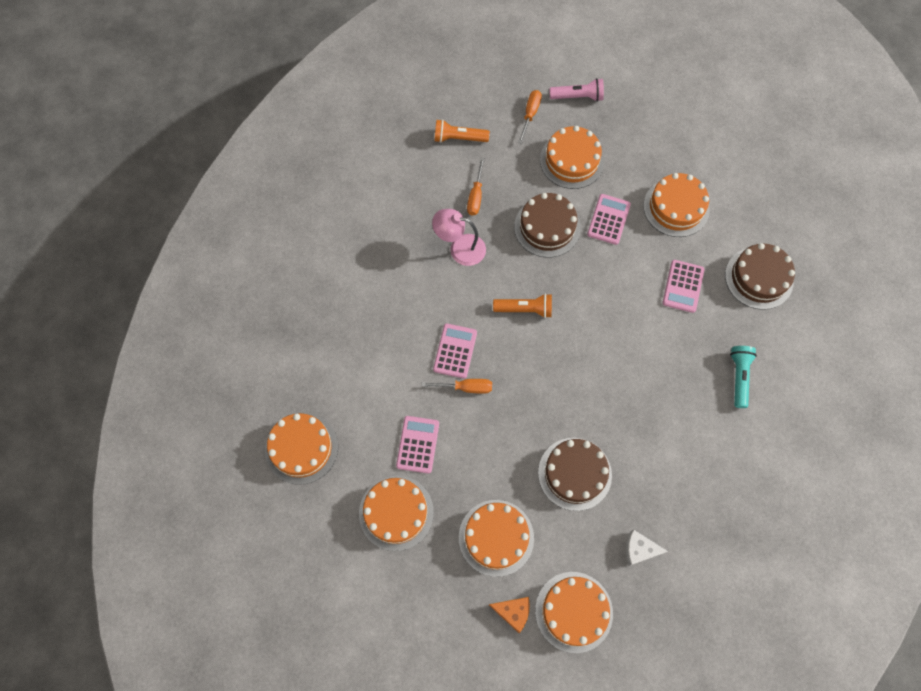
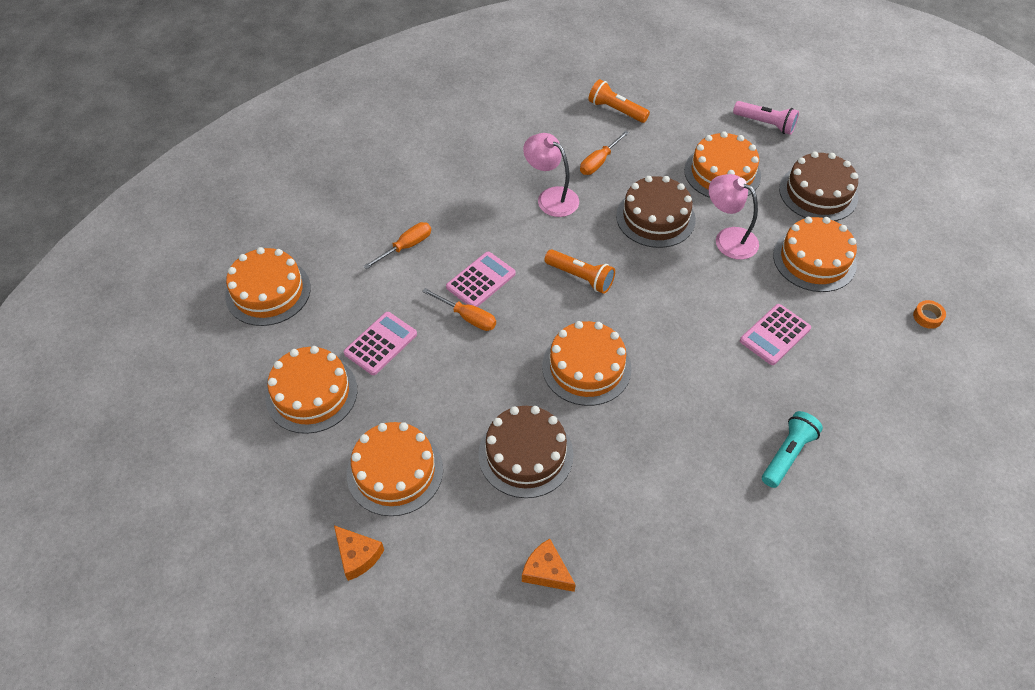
camera: 30 degrees right, 15 degrees down
(530, 114) = (704, 119): orange screwdriver -> orange screwdriver (406, 247)
(573, 611) = (424, 594): orange cake -> orange cake (586, 367)
(608, 219) = (728, 238): pink calculator -> pink lamp
(639, 549) = (546, 571): white cheese -> orange cheese
(759, 278) = (875, 367): brown cake -> brown cake (818, 193)
(772, 218) = (927, 317): none -> orange tape

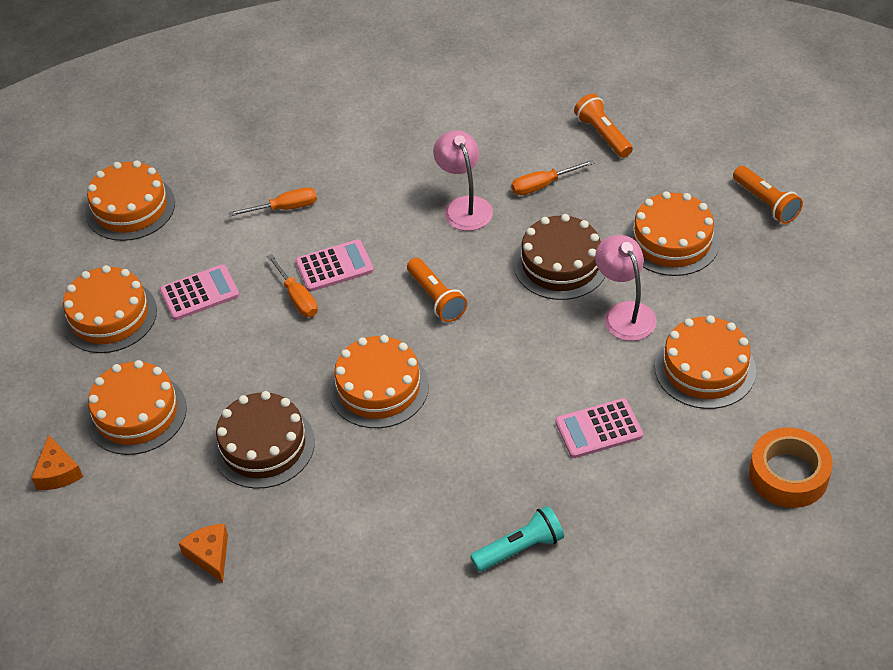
camera: 30 degrees right, 5 degrees down
(765, 124) = (766, 203): pink flashlight -> orange flashlight
(818, 193) = (767, 299): brown cake -> none
(927, 317) = (788, 474): orange tape -> orange tape, size x2.24

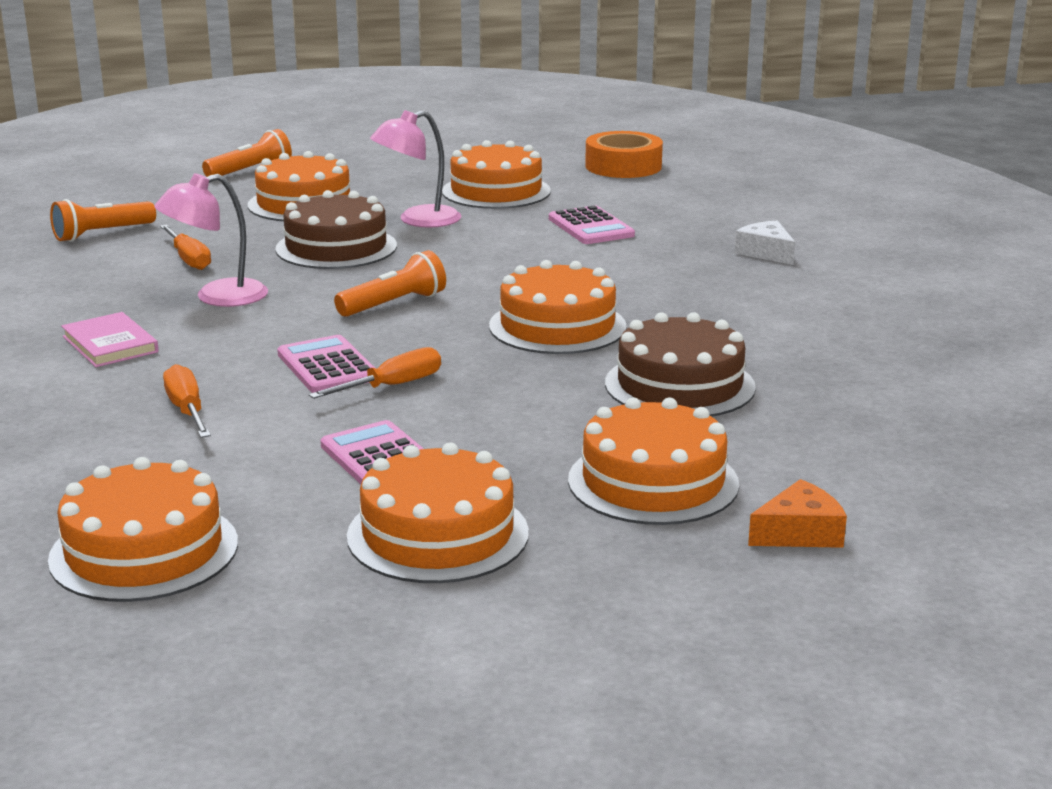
camera: 100 degrees left, 25 degrees down
(210, 555) = (877, 402): orange cheese -> none
(390, 165) = (110, 344): none -> pink book
(520, 548) = (766, 253): turquoise flashlight -> white cheese

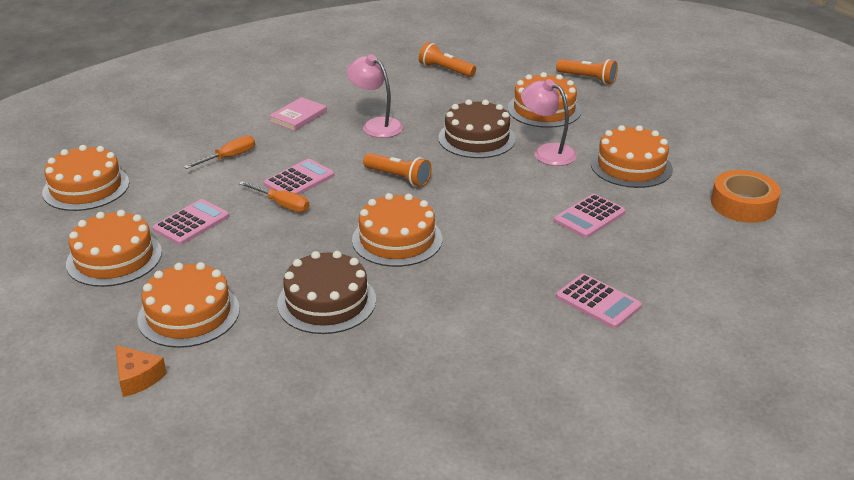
camera: 70 degrees right, 10 degrees up
(189, 259) = (425, 102): orange screwdriver -> none
(766, 253) = (598, 302): white cheese -> pink calculator

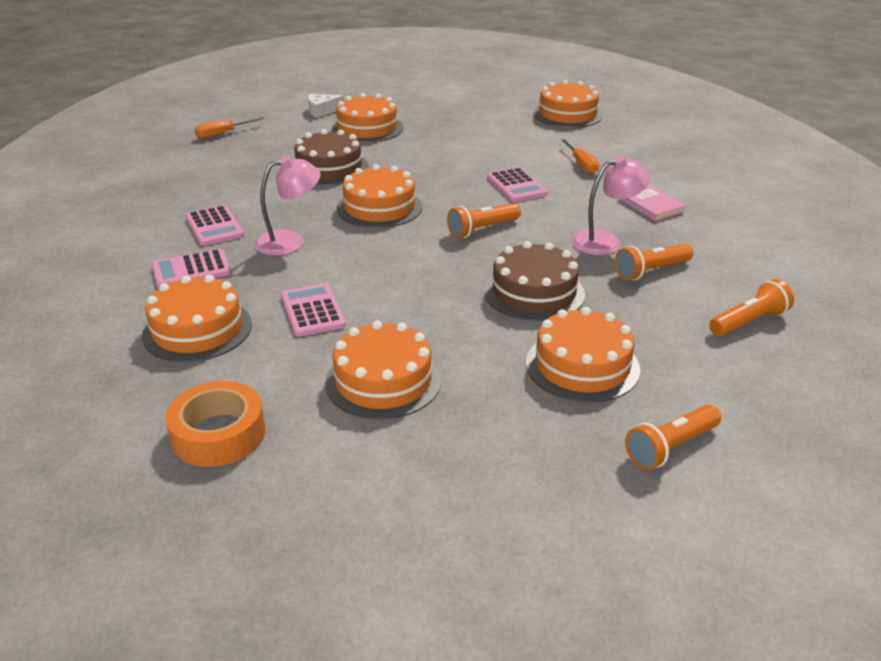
camera: 115 degrees right, 0 degrees up
(114, 258) = (458, 115): orange cake -> orange cake (197, 329)
(137, 377) = (322, 111): orange cheese -> white cheese
(191, 223) = (482, 140): pink calculator -> pink calculator (214, 227)
(282, 205) = (479, 173): orange screwdriver -> orange screwdriver (222, 134)
(408, 104) = (651, 271): none -> orange flashlight
(547, 152) = (466, 330): pink lamp -> pink lamp (290, 241)

